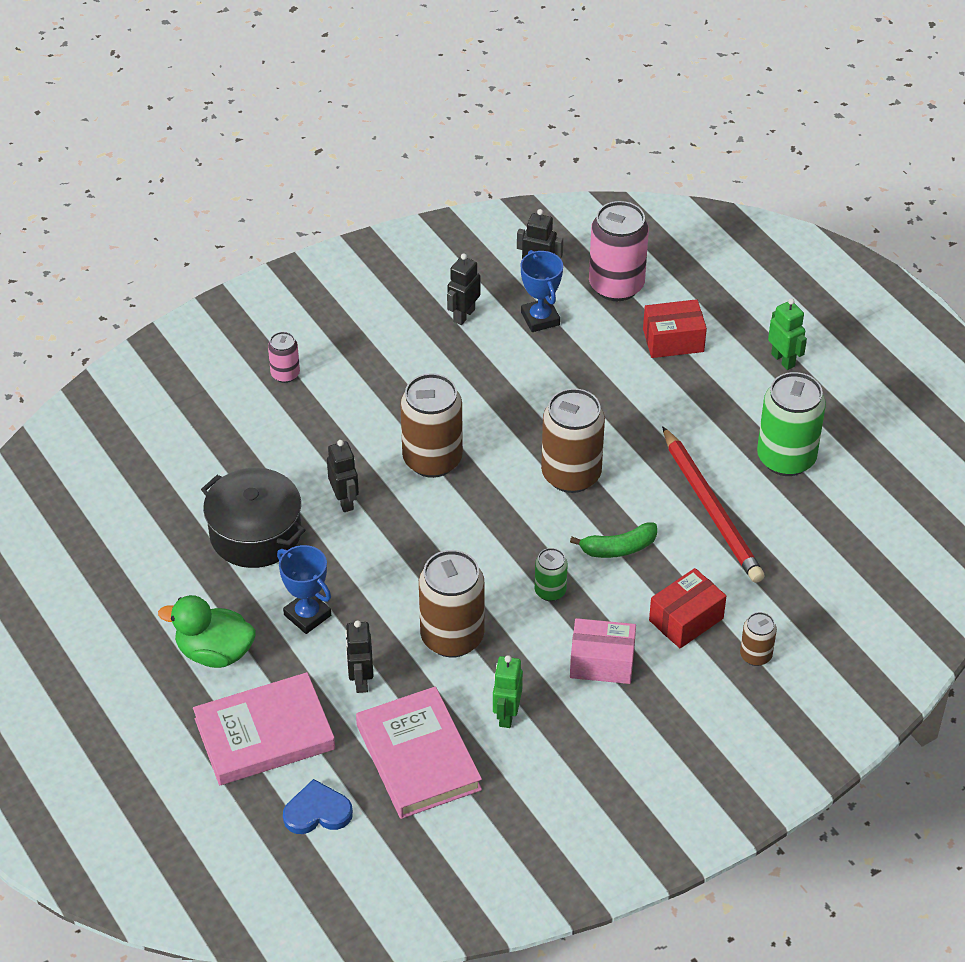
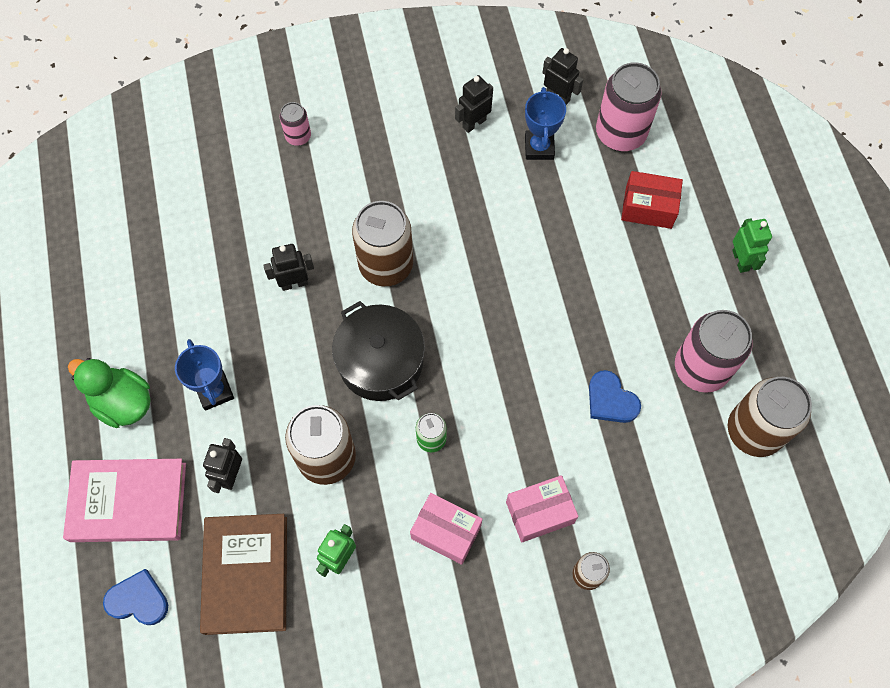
camera: 20 degrees right, 20 degrees up
(255, 534) = (206, 292): black pot -> black pot (380, 362)
(345, 501) = (294, 283): black robot -> black robot turned 105 degrees counterclockwise
(418, 757) = (246, 574): pink book -> brown book
(571, 475) = (500, 321): brown can -> brown can (754, 431)
(618, 548) = (510, 414): green banana -> none
(686, 619) = (539, 512): red box -> pink box
(711, 509) = (611, 400): red pencil -> blue heart
(786, 458) = (701, 368): green can -> pink can

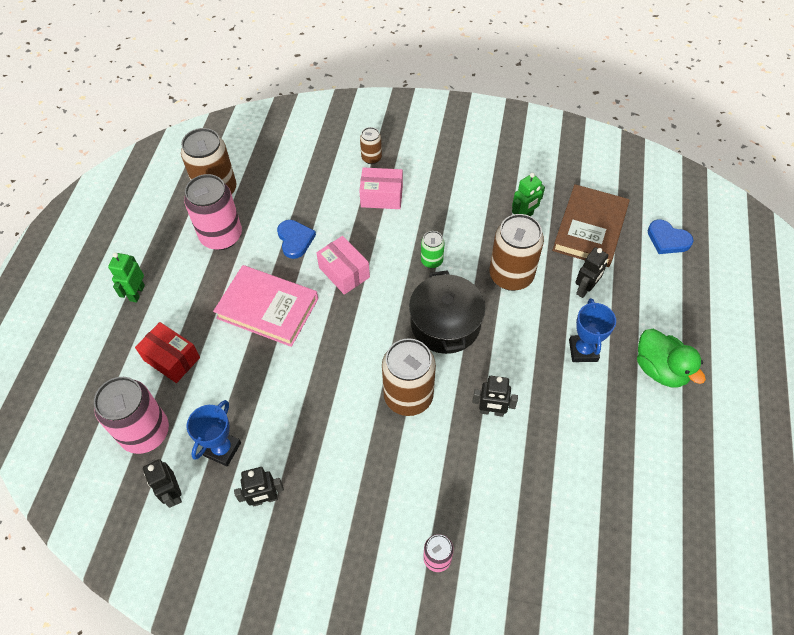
camera: 155 degrees left, 10 degrees down
(128, 502) = (666, 299): pink book -> pink book (267, 308)
(446, 532) = (447, 207): pink box -> pink box (344, 272)

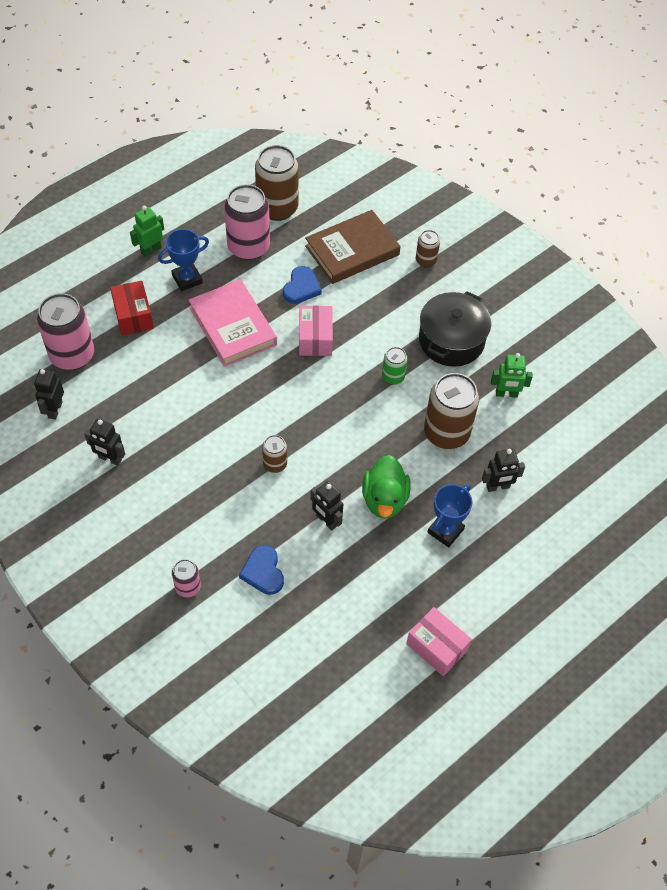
camera: 35 degrees right, 0 degrees up
(222, 449) = (112, 404): blue trophy -> blue trophy (187, 279)
(381, 196) = (403, 298): pink box -> pink box (437, 647)
(408, 396) = (275, 464): brown can -> brown can, size x0.51
(445, 324) = (355, 432): black pot -> black pot (451, 340)
(590, 229) = (554, 443): brown book -> brown book (352, 250)
(660, 369) = (494, 591): green duck -> green duck (384, 499)
(667, 239) = (616, 499): blue heart -> blue heart (263, 572)

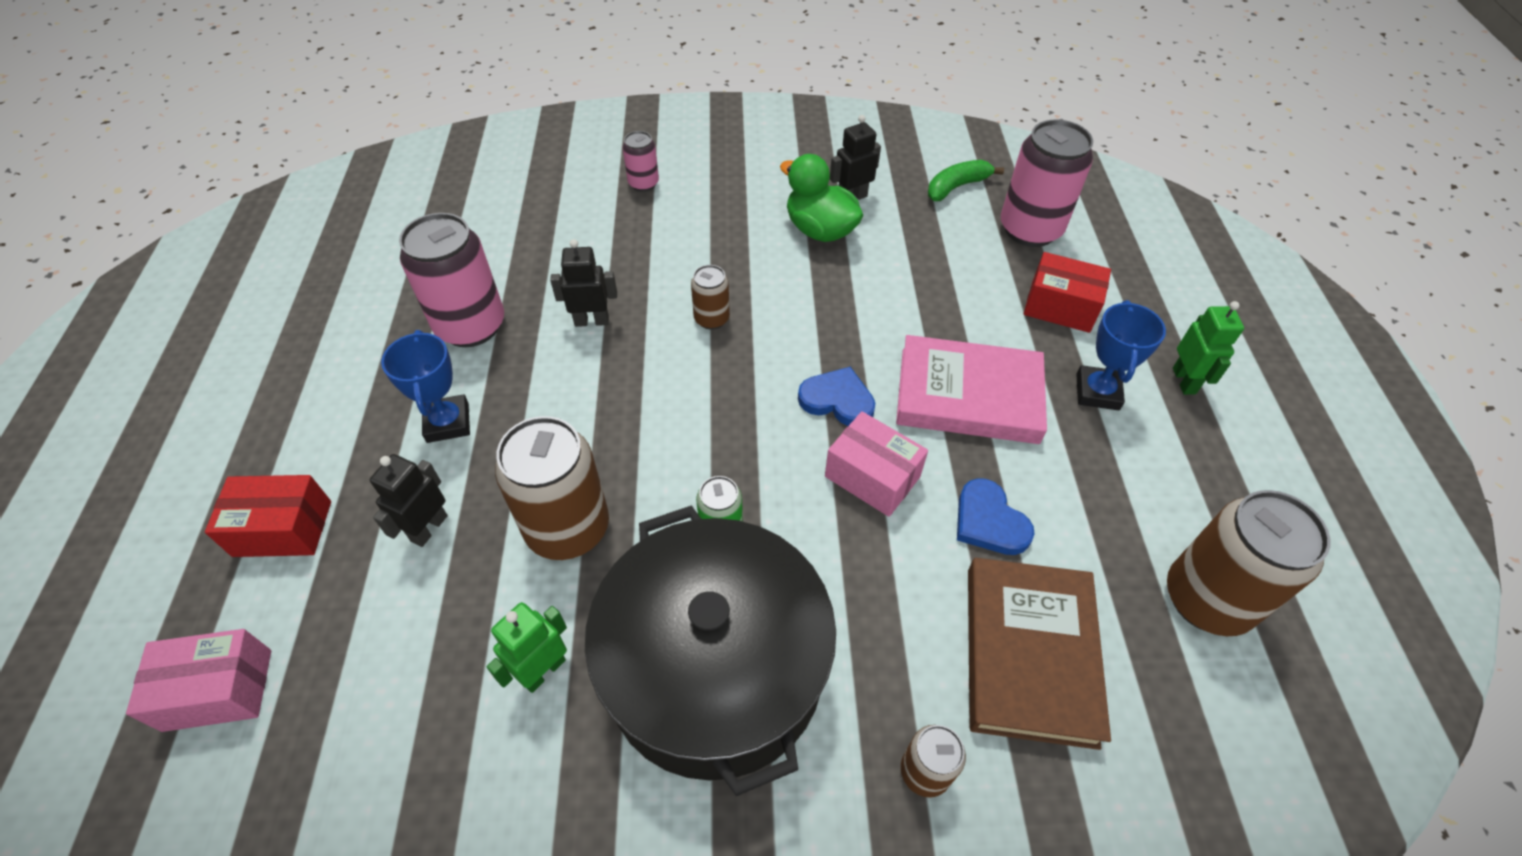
camera: 130 degrees right, 5 degrees down
(55, 409) = (957, 187): black robot -> green banana
(248, 247) = (1125, 501): pink can -> pink can (471, 326)
(263, 572) = (595, 240): blue heart -> blue heart (837, 400)
(384, 499) = (555, 390): green duck -> green duck (820, 230)
(437, 647) = (349, 322): pink box -> pink box (218, 690)
(451, 340) = (714, 669): black pot -> black pot, size x1.52
(555, 546) = (283, 528): none -> red box

